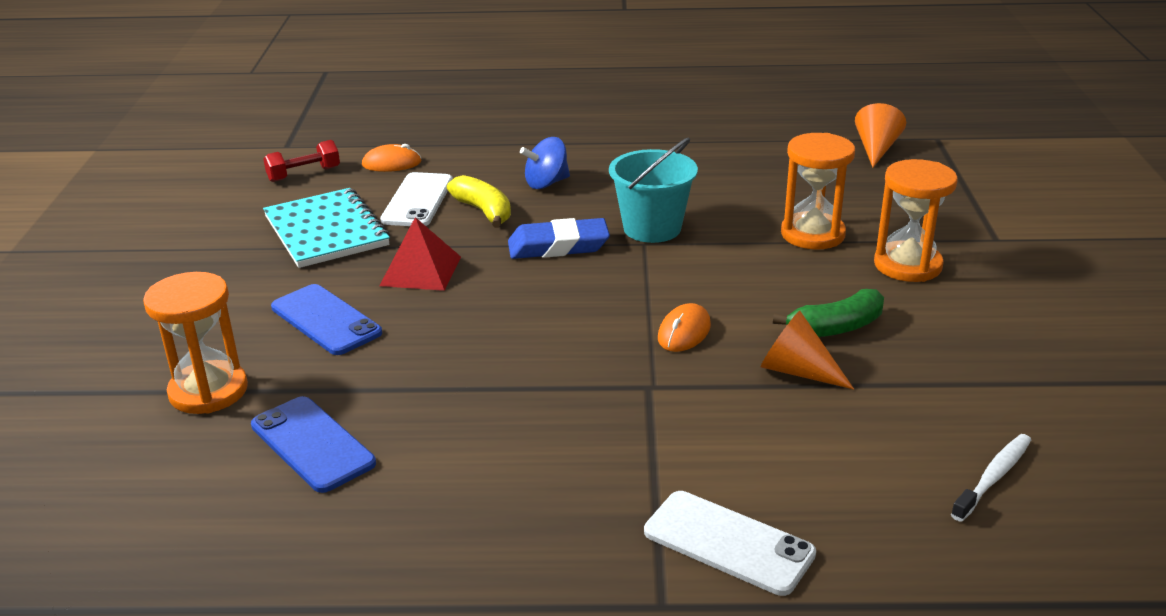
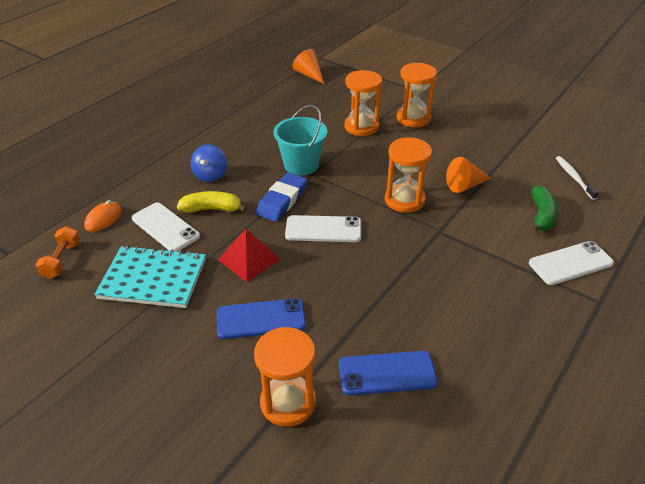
camera: 55 degrees left, 10 degrees up
(304, 174) = (62, 260): red dumbbell -> orange dumbbell
(537, 296) = (323, 229): none -> white phone
(684, 332) = (404, 200): orange mouse -> orange hourglass
(836, 327) = (442, 159): green banana -> green banana (541, 216)

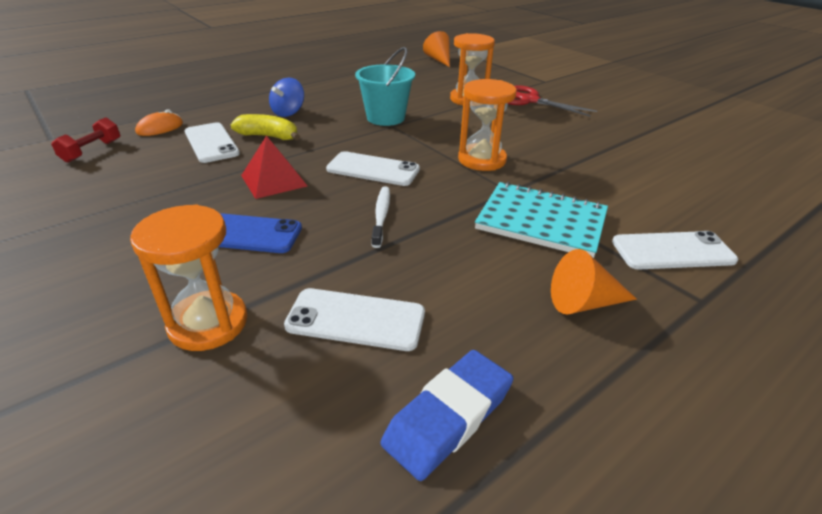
camera: 15 degrees right, 5 degrees down
(62, 260) = (92, 151): orange dumbbell -> red dumbbell
(153, 279) = (162, 179): turquoise notebook -> turquoise notebook (541, 221)
(282, 201) = (345, 141): blue eraser -> blue eraser (448, 417)
(387, 373) = (356, 319): blue phone -> white phone
(413, 118) = (529, 100): orange hourglass -> red scissors
(465, 185) = (561, 158): orange cone -> orange cone (584, 302)
(541, 216) = (649, 198): green banana -> none
(574, 177) = (706, 171): white toothbrush -> white toothbrush (381, 216)

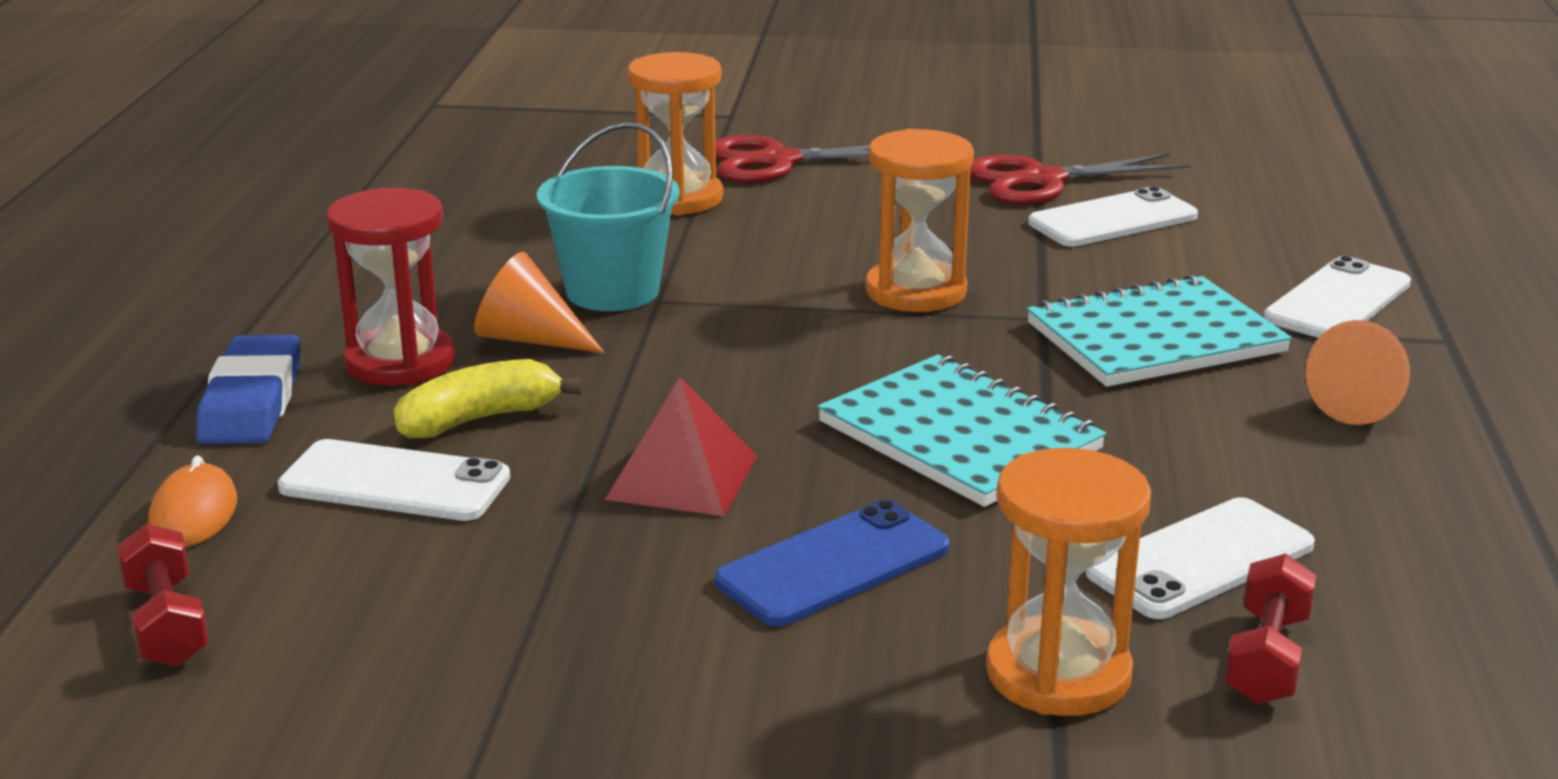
camera: 45 degrees left, 10 degrees down
(282, 382) = (1267, 658): none -> red dumbbell
(288, 112) = (400, 362): blue spinning top -> red hourglass
(373, 169) = (795, 382): white phone -> white phone (1112, 220)
(381, 216) = (959, 436): white toothbrush -> turquoise notebook
(439, 60) = (442, 138): orange cone -> orange cone (530, 339)
(448, 417) = (1456, 576): blue eraser -> blue eraser (252, 402)
(624, 143) = (1043, 181): none -> red scissors

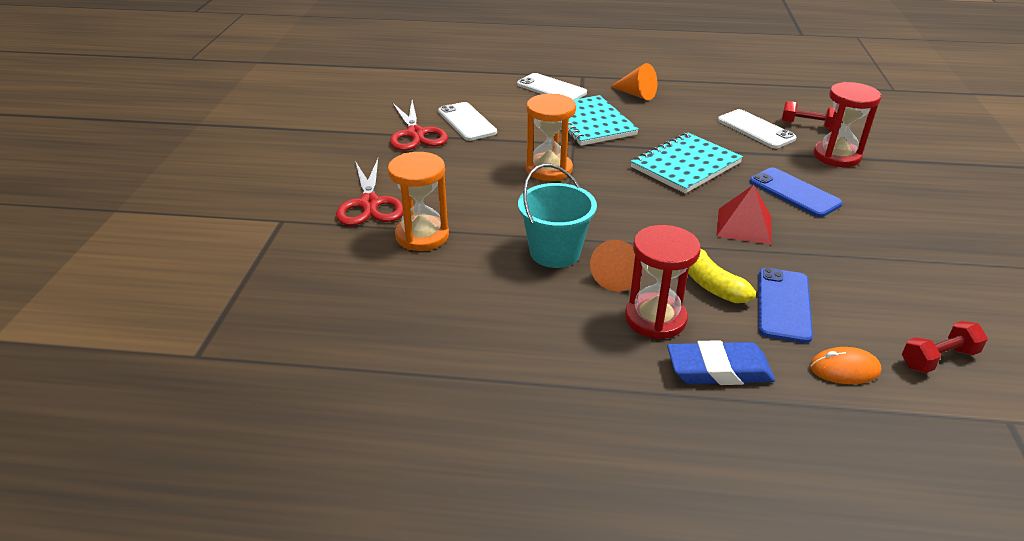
camera: 90 degrees left, 10 degrees up
(395, 483) = (783, 305): white phone -> blue phone
(1058, 673) = (836, 156): orange hourglass -> red hourglass

